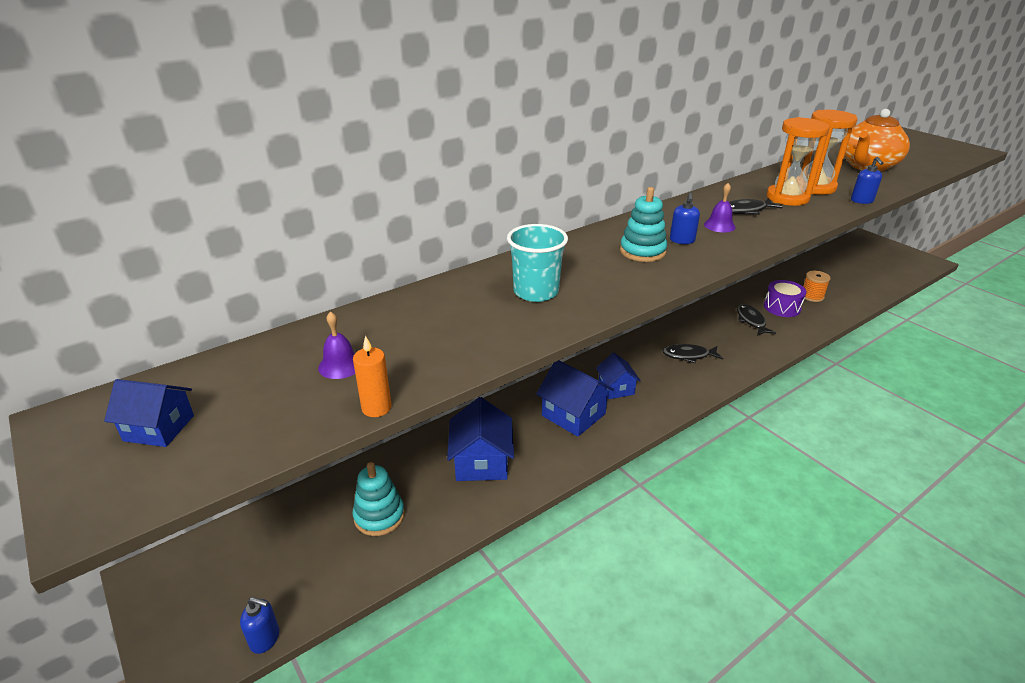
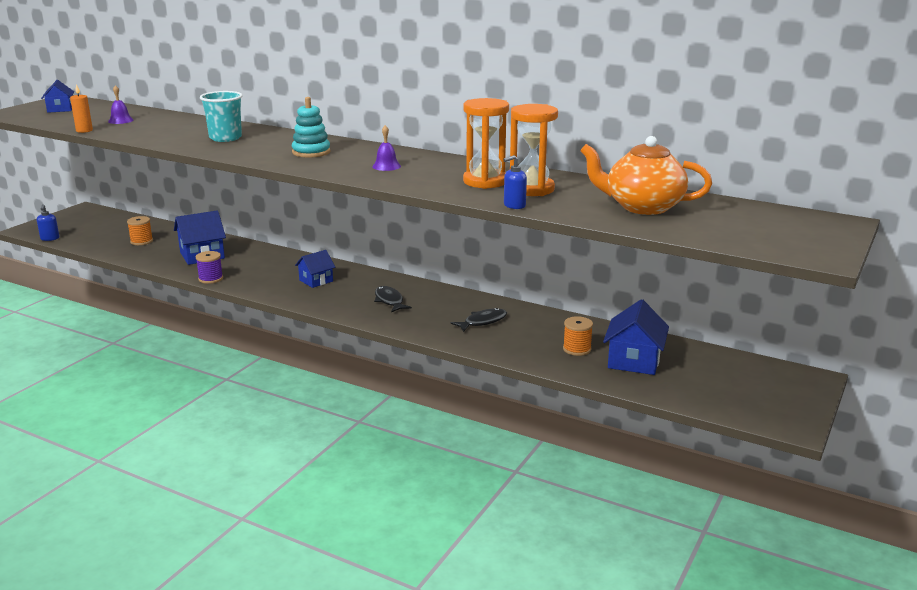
camera: 65 degrees right, 10 degrees down
(379, 516) = (141, 241): turquoise stacking toy -> orange spool
(567, 466) = (210, 279): none -> purple spool
(573, 414) = (271, 272): blue house -> blue house (634, 361)
(682, 240) = (343, 159): blue soap dispenser -> none
(746, 211) = (432, 171): black fish -> none
(782, 307) = (530, 334): purple drum -> none

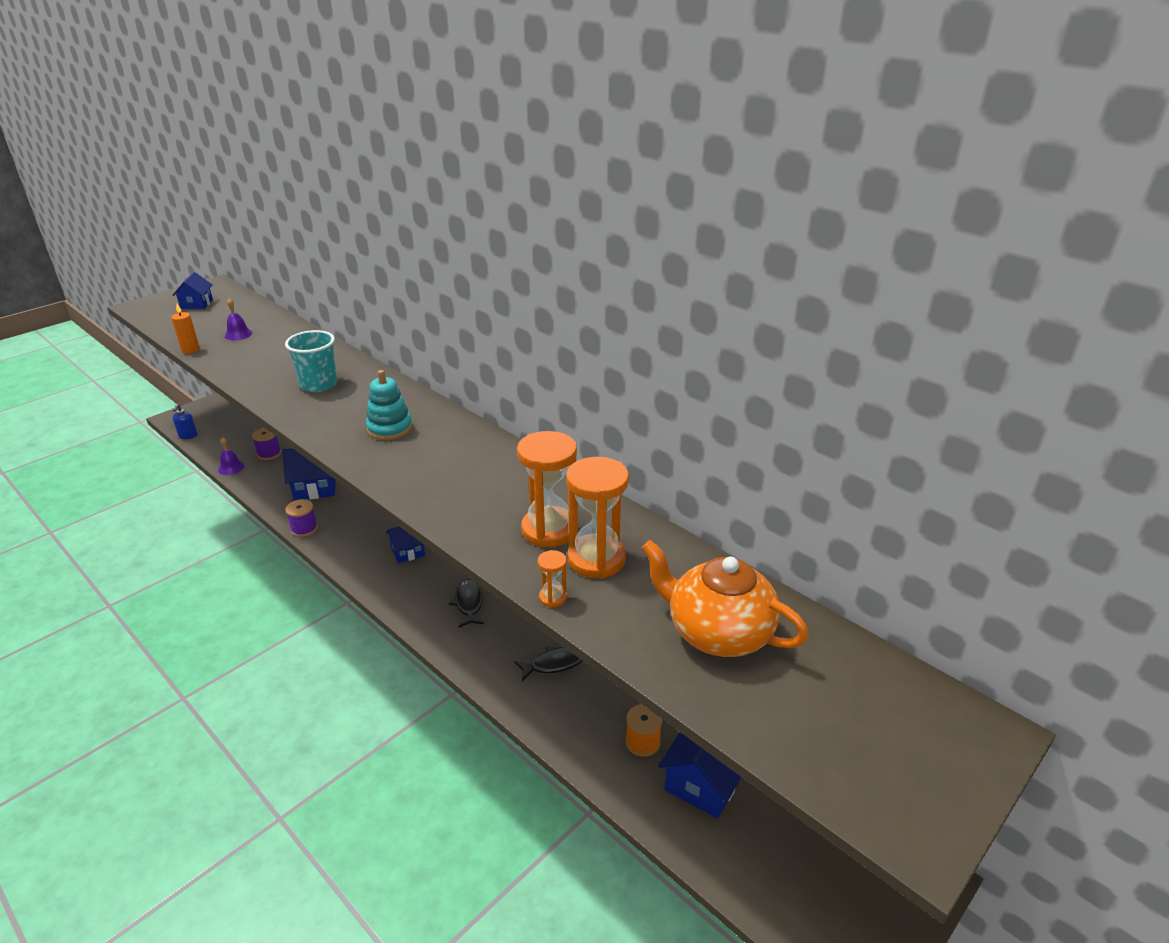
camera: 15 degrees right, 10 degrees up
(141, 241) = (269, 454): orange spool -> purple spool
(386, 166) = (454, 473): purple bell -> purple bell (231, 468)
(514, 205) = (553, 597): blue soap dispenser -> orange hourglass

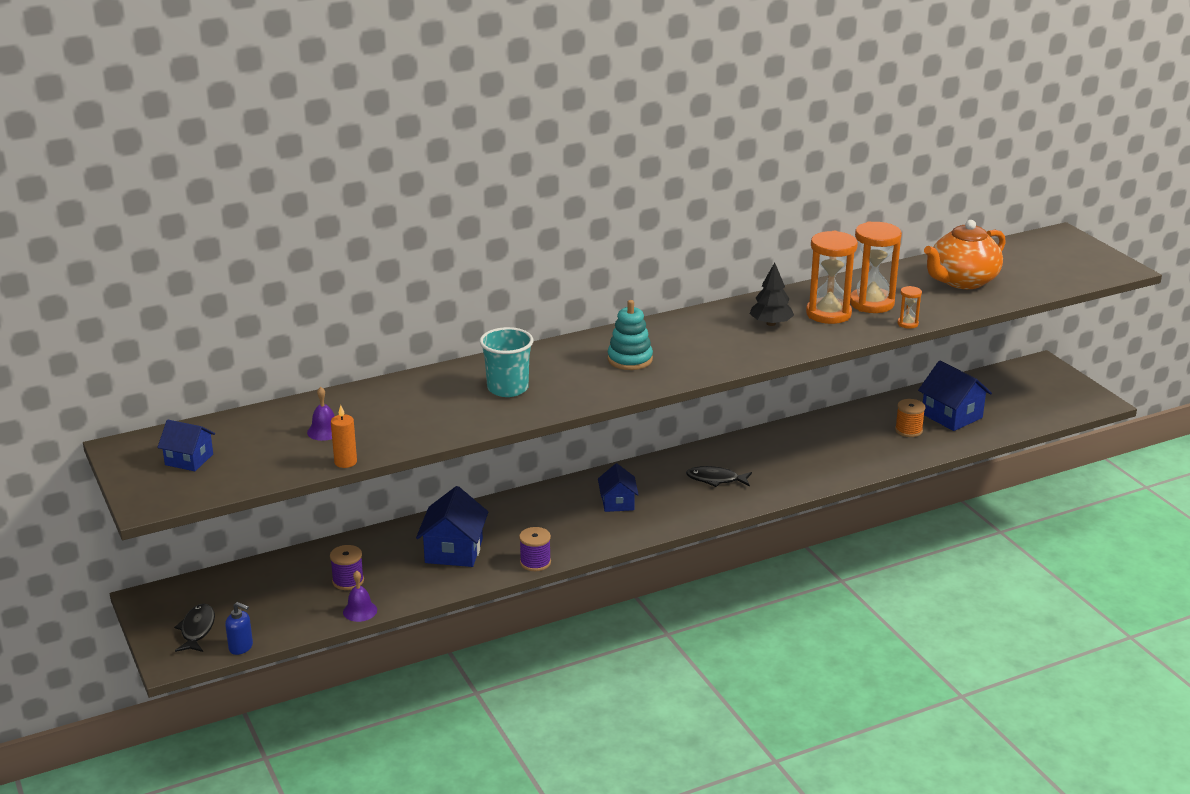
camera: 70 degrees left, 5 degrees down
(504, 494) = (771, 323): none -> black tree
(554, 664) = (813, 451): black fish -> black fish (197, 630)

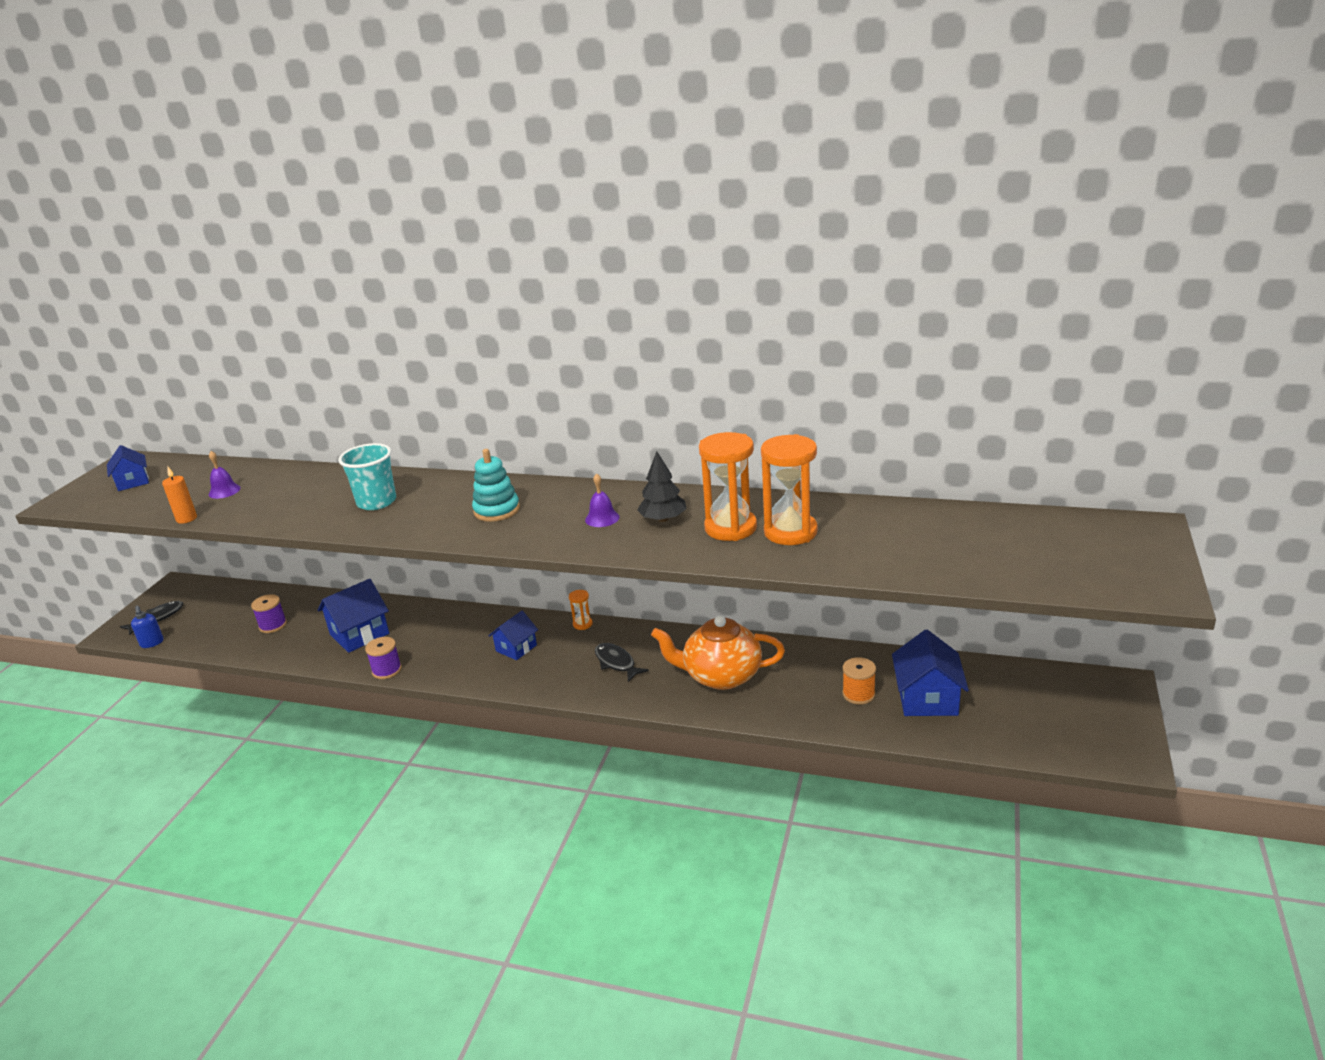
camera: 45 degrees right, 0 degrees up
(360, 611) = (241, 651): purple bell -> purple bell (602, 518)
(907, 324) = (787, 565): orange hourglass -> orange hourglass (582, 624)
(962, 281) = (929, 540): orange teapot -> orange teapot (721, 676)

